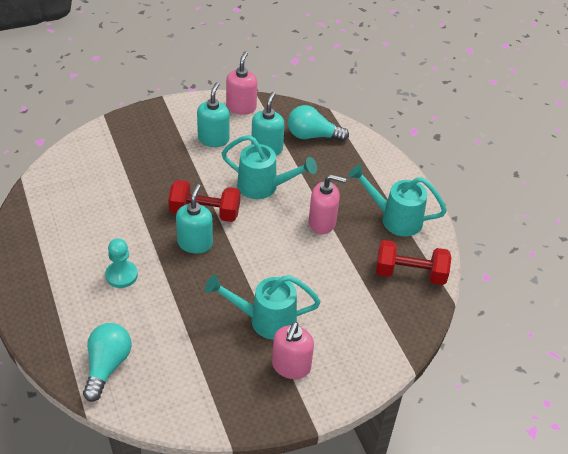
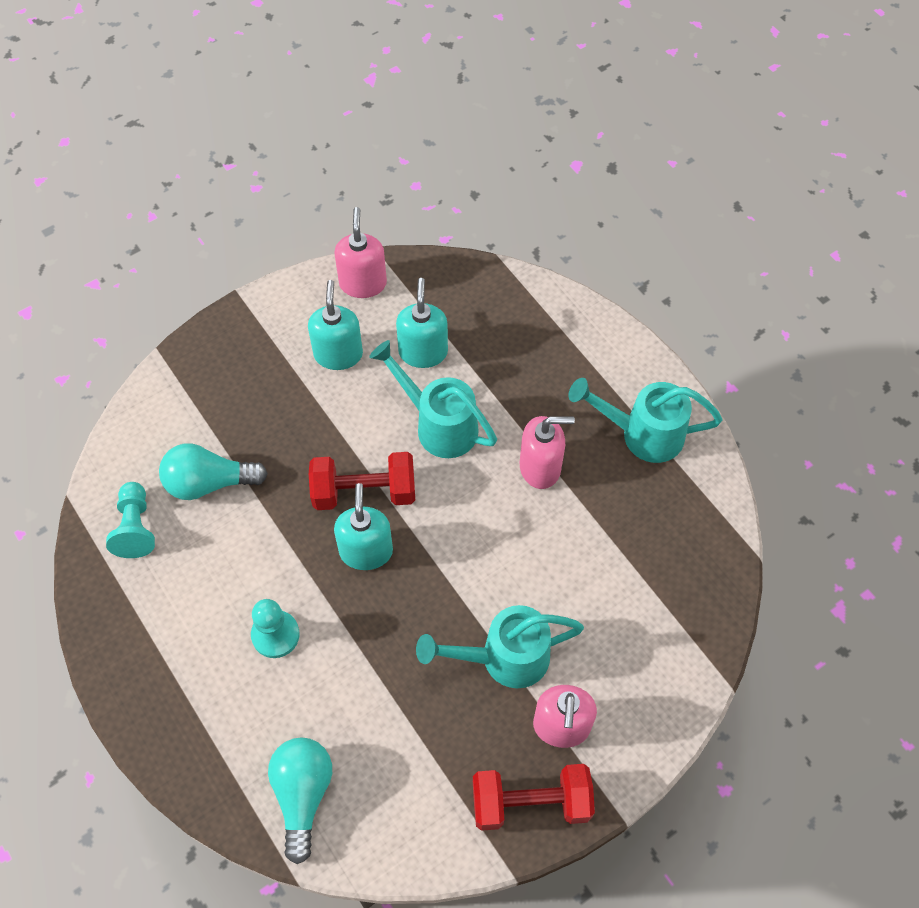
camera: 10 degrees left, 15 degrees up
(56, 201) = (135, 527): none -> turquoise pawn
(264, 187) = (438, 424): turquoise watering can -> turquoise watering can turned 150 degrees counterclockwise
(312, 136) = (484, 312): turquoise light bulb -> turquoise light bulb (209, 482)
(410, 273) = (687, 525): red dumbbell -> red dumbbell (531, 803)

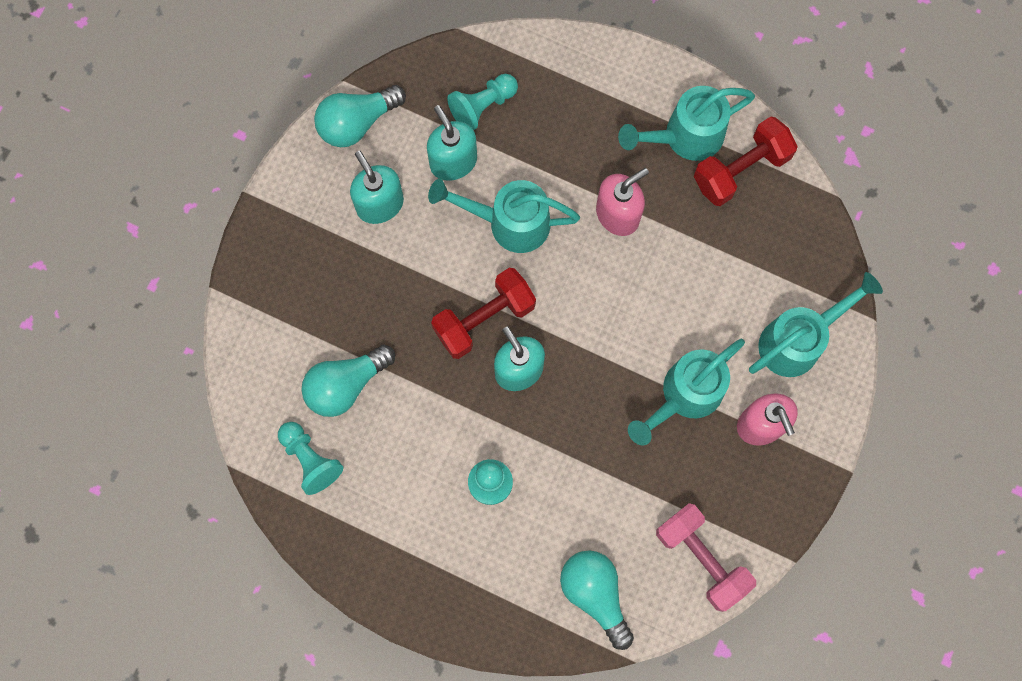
camera: 30 degrees left, 15 degrees up
(363, 283) = (357, 122): pink soap dispenser -> turquoise light bulb
(425, 821) = (701, 558): none -> pink dumbbell
(477, 322) = (482, 106): none -> turquoise pawn
(531, 803) = (772, 498): red dumbbell -> red dumbbell (741, 169)
(645, 667) = (798, 340): none -> turquoise watering can

